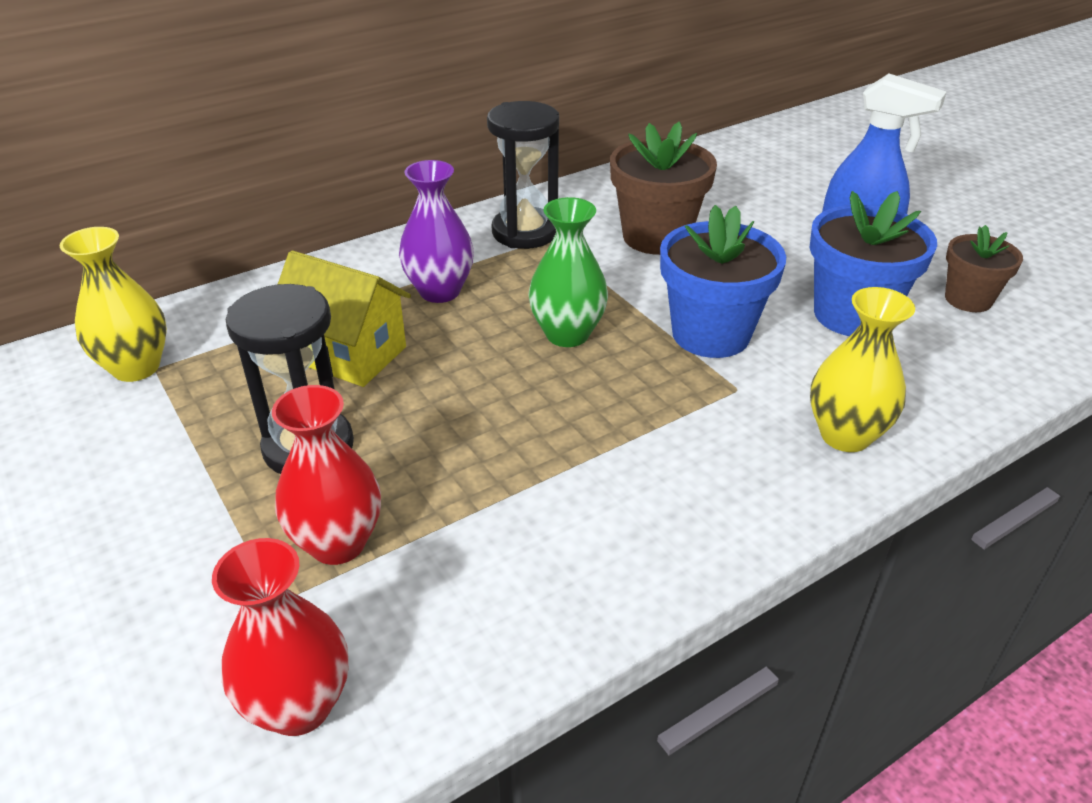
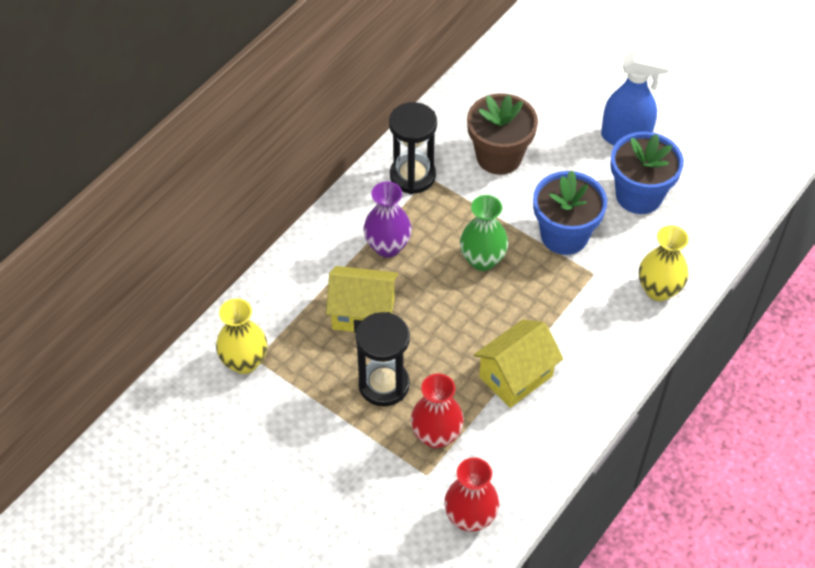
camera: 20 degrees left, 15 degrees up
(531, 493) = (516, 376): none -> yellow house
(968, 299) = (701, 162): brown flower pot -> none

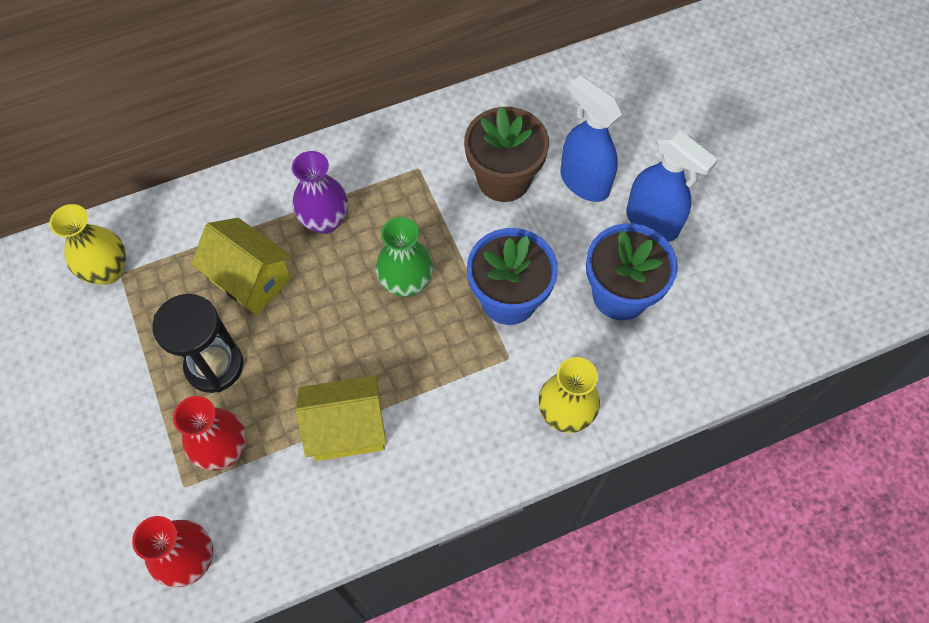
camera: 30 degrees right, 10 degrees up
(412, 176) = (403, 158): black hourglass -> none
(558, 132) = (584, 182): none -> blue spray bottle

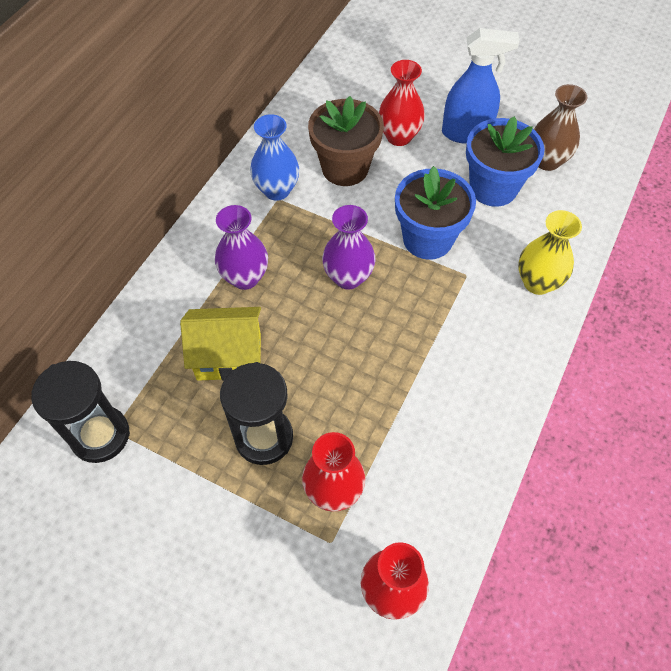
camera: 40 degrees left, 5 degrees down
(108, 271) = (100, 435): yellow vase -> black hourglass
(347, 429) = (409, 403): yellow house -> none
(406, 283) = (348, 277): green vase -> purple vase
(425, 159) = (277, 190): none -> blue vase
(584, 182) = (399, 136): blue spray bottle -> red vase
(702, 305) = (547, 161): none -> brown vase

